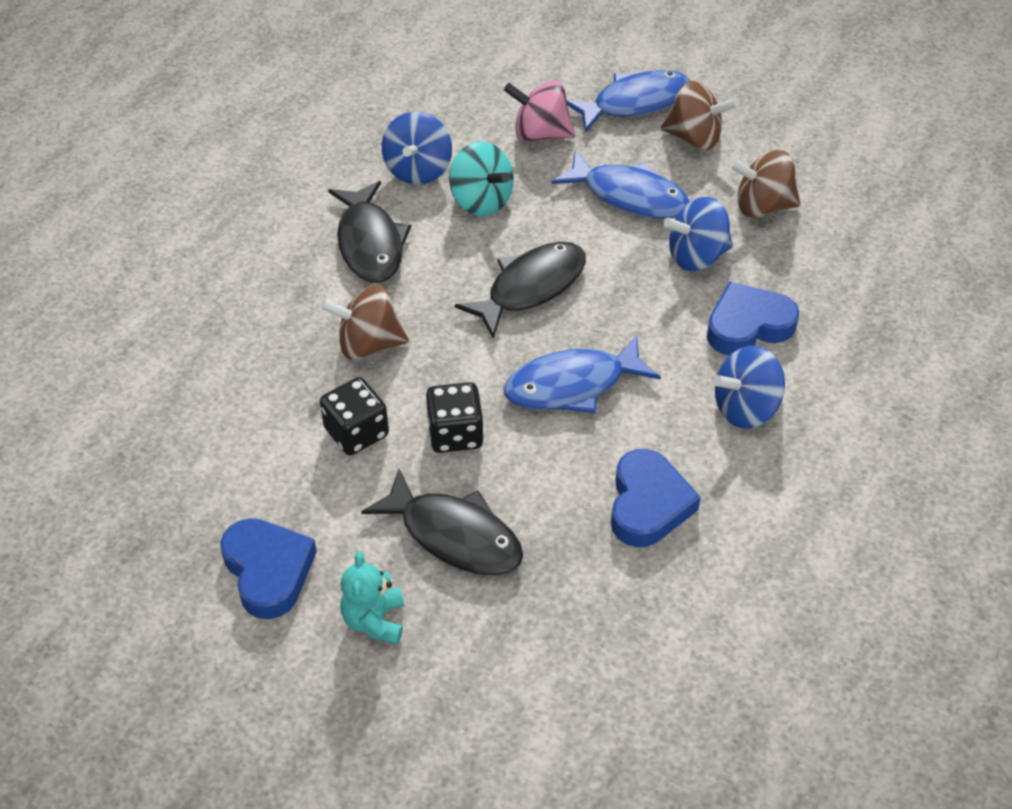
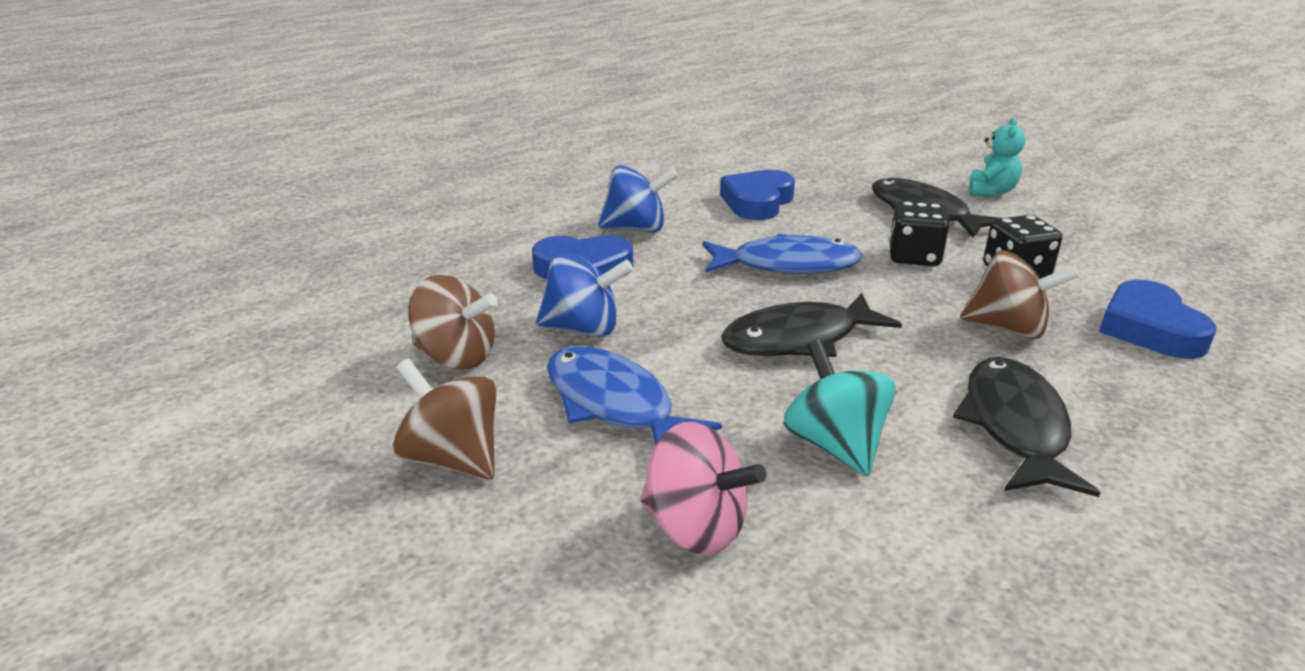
camera: 160 degrees left, 20 degrees down
(268, 571) = (1085, 220): blue heart -> blue heart (1149, 328)
(418, 170) = (933, 515): blue spinning top -> none
(635, 103) = (492, 543): blue fish -> none

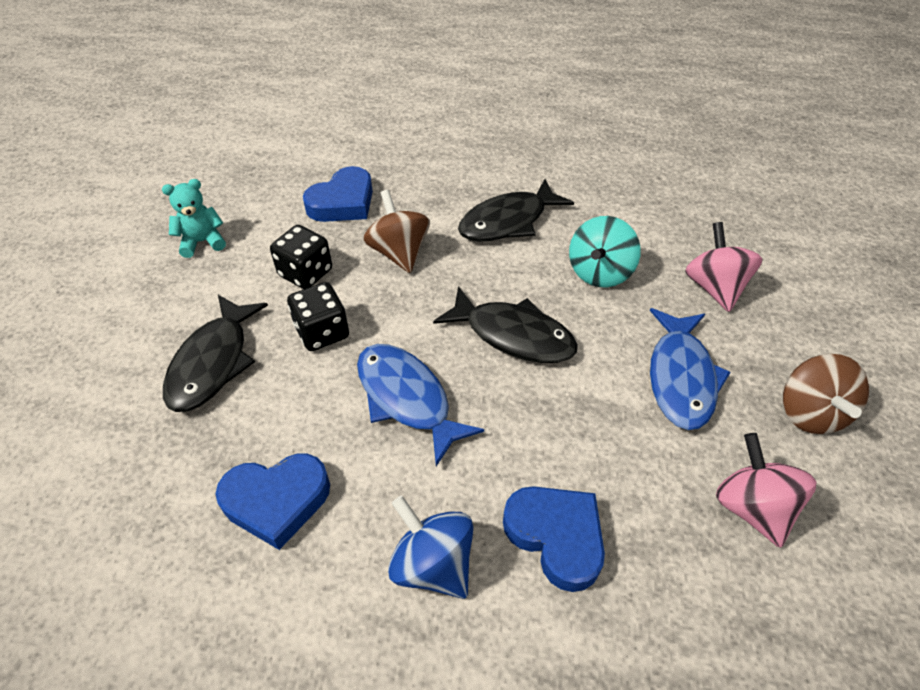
camera: 130 degrees left, 20 degrees up
(456, 357) = (752, 507): brown spinning top -> pink spinning top
(583, 328) = (632, 459): blue spinning top -> none
(991, 191) = (122, 338): turquoise teddy bear -> turquoise teddy bear (202, 242)

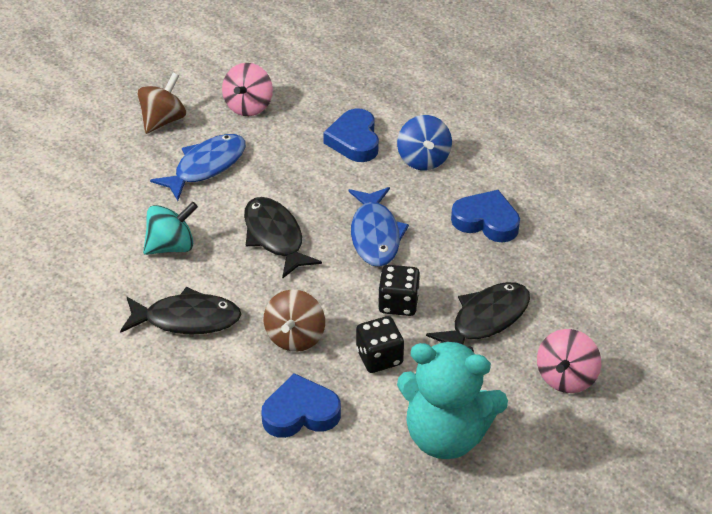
camera: 145 degrees left, 5 degrees down
(202, 242) = (446, 434): turquoise teddy bear -> turquoise teddy bear, size x2.13
(714, 287) = (114, 198): pink spinning top -> pink spinning top (566, 377)

